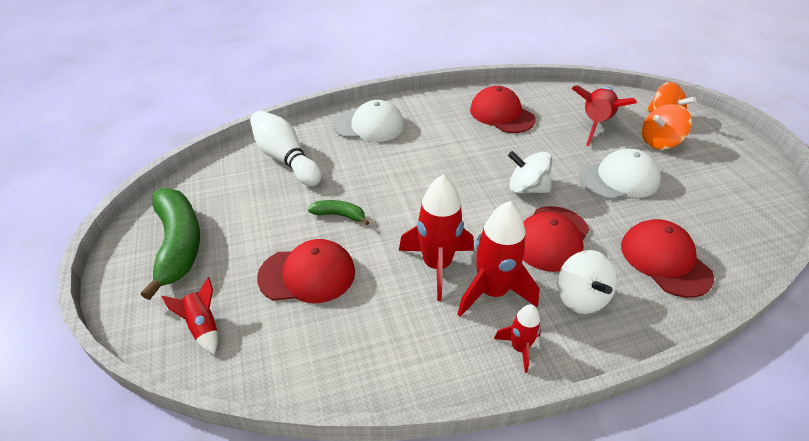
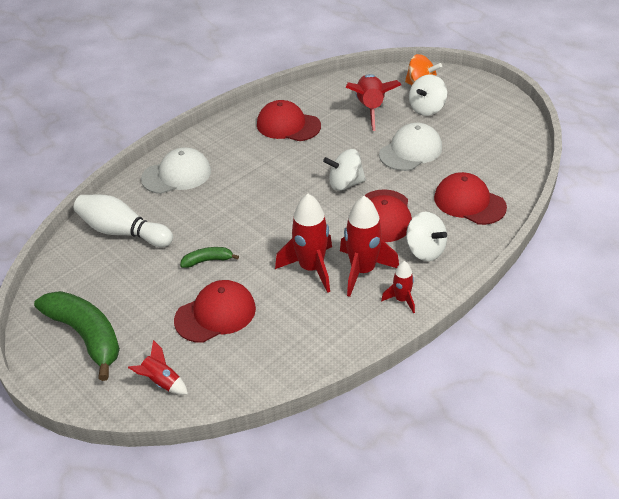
camera: 25 degrees left, 0 degrees up
(659, 142) = (427, 108): orange spinning top -> white spinning top

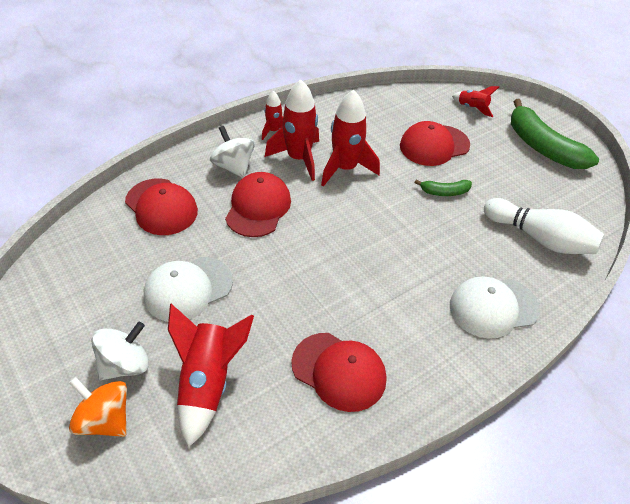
camera: 175 degrees left, 5 degrees up
(345, 184) = (286, 255): white spinning top -> none

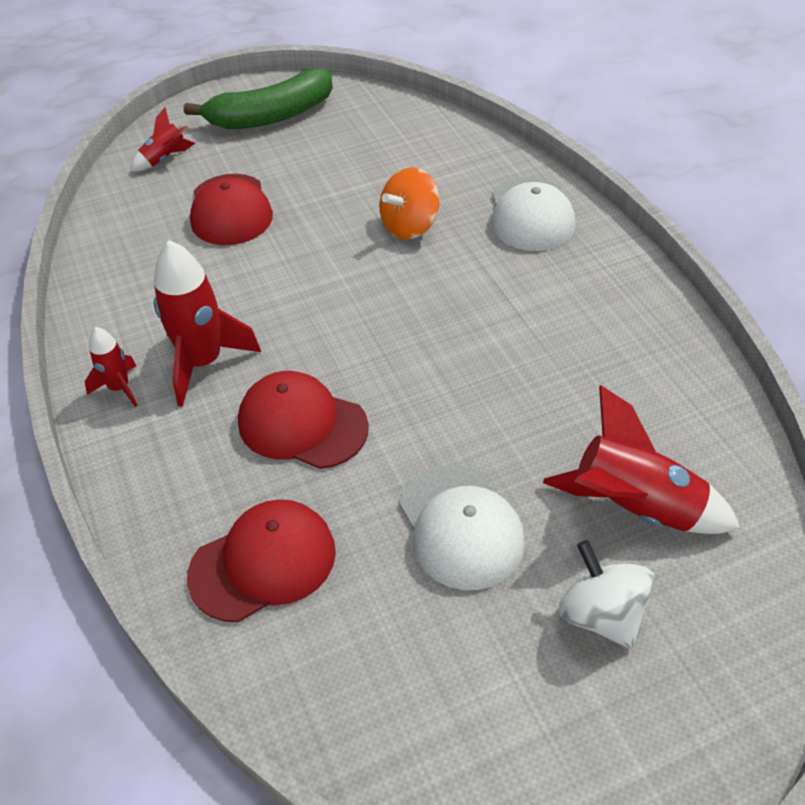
camera: 75 degrees left, 0 degrees up
(105, 420) = (698, 640): orange spinning top -> orange spinning top (410, 226)
(233, 166) = (192, 450): white spinning top -> none
(339, 371) = (618, 365): red cap -> none
(345, 168) = (246, 310): red rocket -> none
(444, 192) = (328, 217): green banana -> none
(540, 238) = (430, 155): white bowling pin -> none

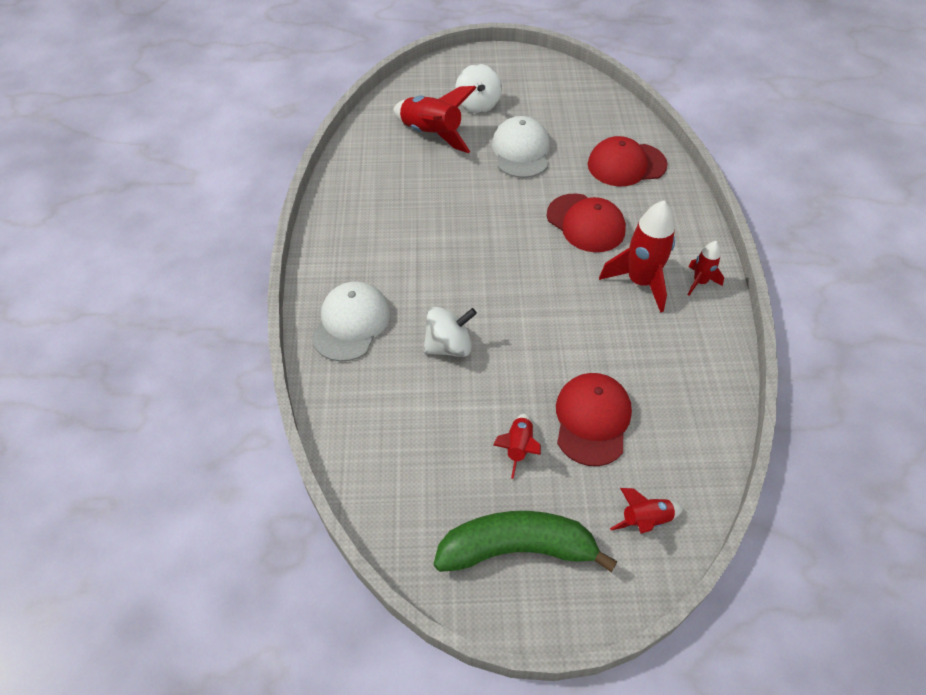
camera: 160 degrees left, 5 degrees up
(296, 171) = (518, 447): none -> red rocket
(410, 226) = (449, 346): orange spinning top -> white spinning top

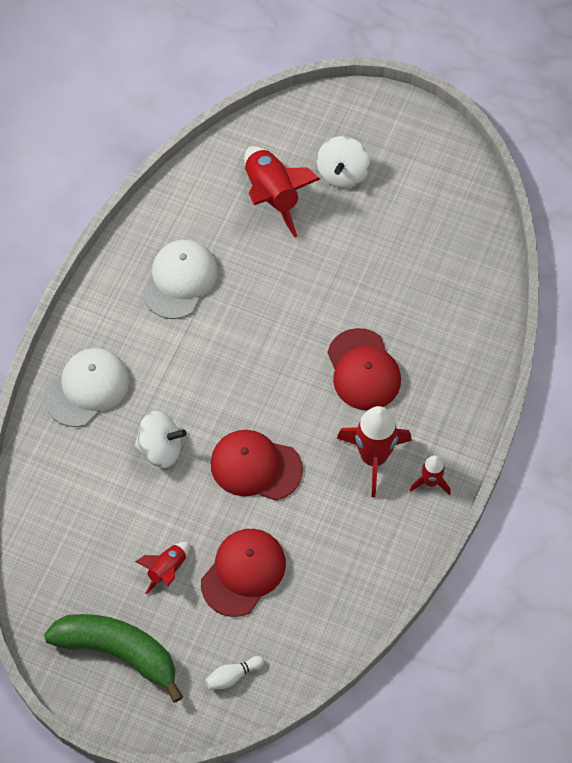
camera: 25 degrees right, 10 degrees up
(521, 151) = (352, 254): white cap -> white cap (180, 280)
(626, 164) = (450, 316): red cap -> red cap (255, 466)
(645, 520) = (232, 676): red rocket -> white bowling pin

